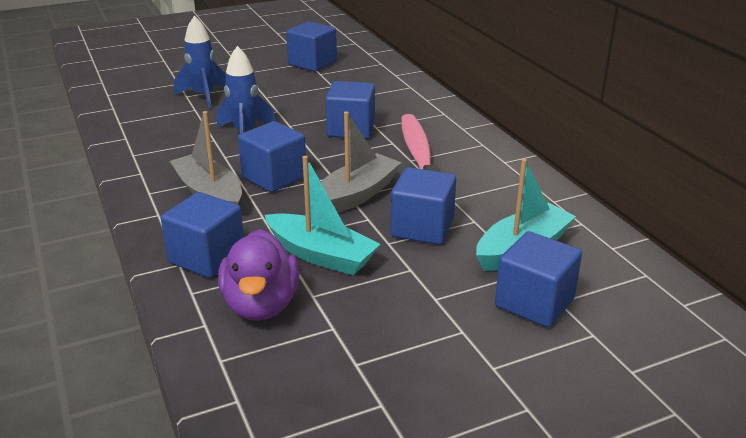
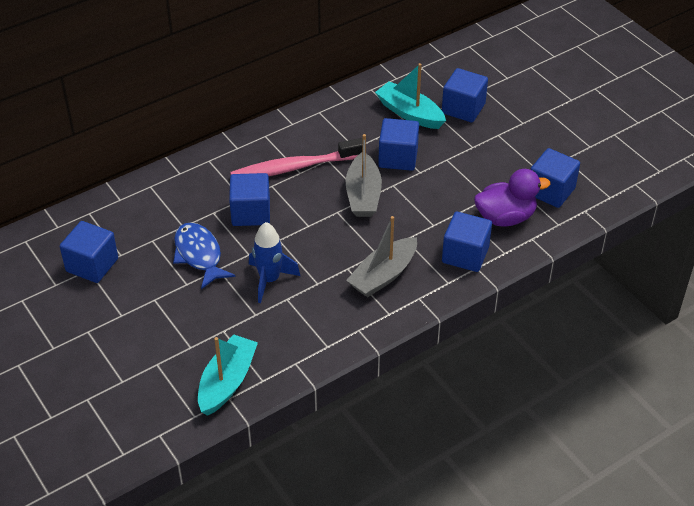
camera: 100 degrees left, 15 degrees up
(204, 96) = (191, 331): blue rocket -> none
(274, 177) = (346, 244): blue cube -> blue cube (551, 191)
(300, 103) = (199, 255): none -> blue fish
(321, 255) = (445, 200): turquoise boat -> turquoise boat (227, 382)
(356, 195) = (363, 194): grey boat -> grey boat turned 120 degrees counterclockwise

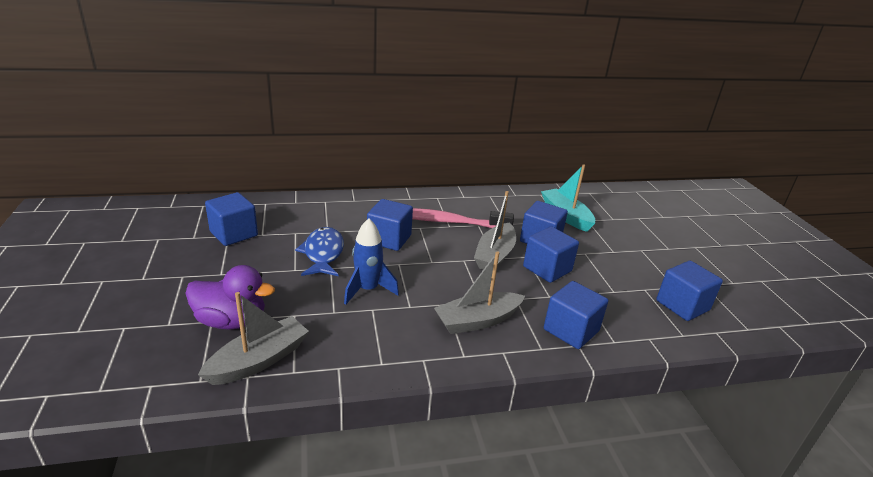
camera: 20 degrees right, 15 degrees down
(227, 382) = (258, 360): turquoise boat -> grey boat
(463, 108) = (615, 225): blue cube -> blue cube (547, 269)
(505, 217) = (626, 312): purple duck -> purple duck (231, 321)

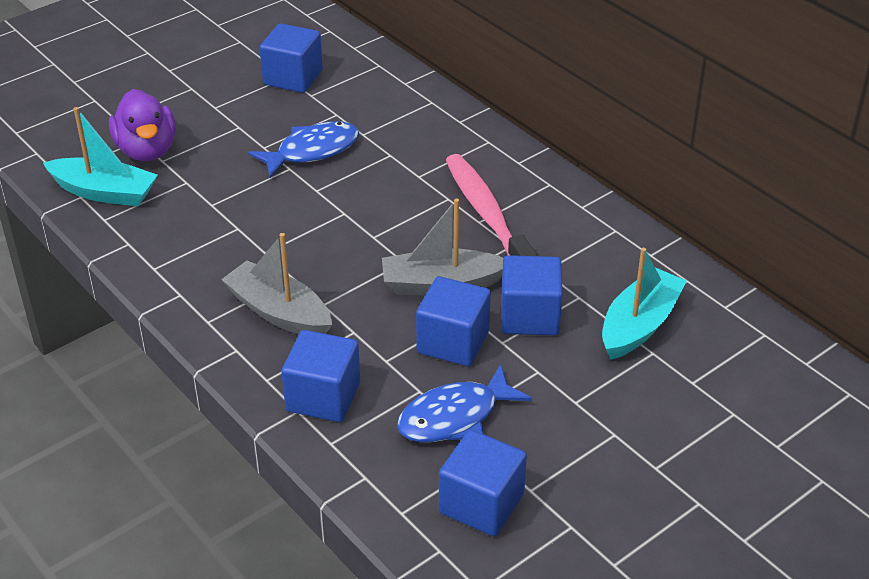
camera: 65 degrees right, 10 degrees up
(258, 360) = (104, 192): grey boat -> turquoise boat
(368, 290) = (270, 211): blue rocket -> none
(389, 239) = (392, 185): blue cube -> none
(610, 290) = (455, 417): none -> blue fish

